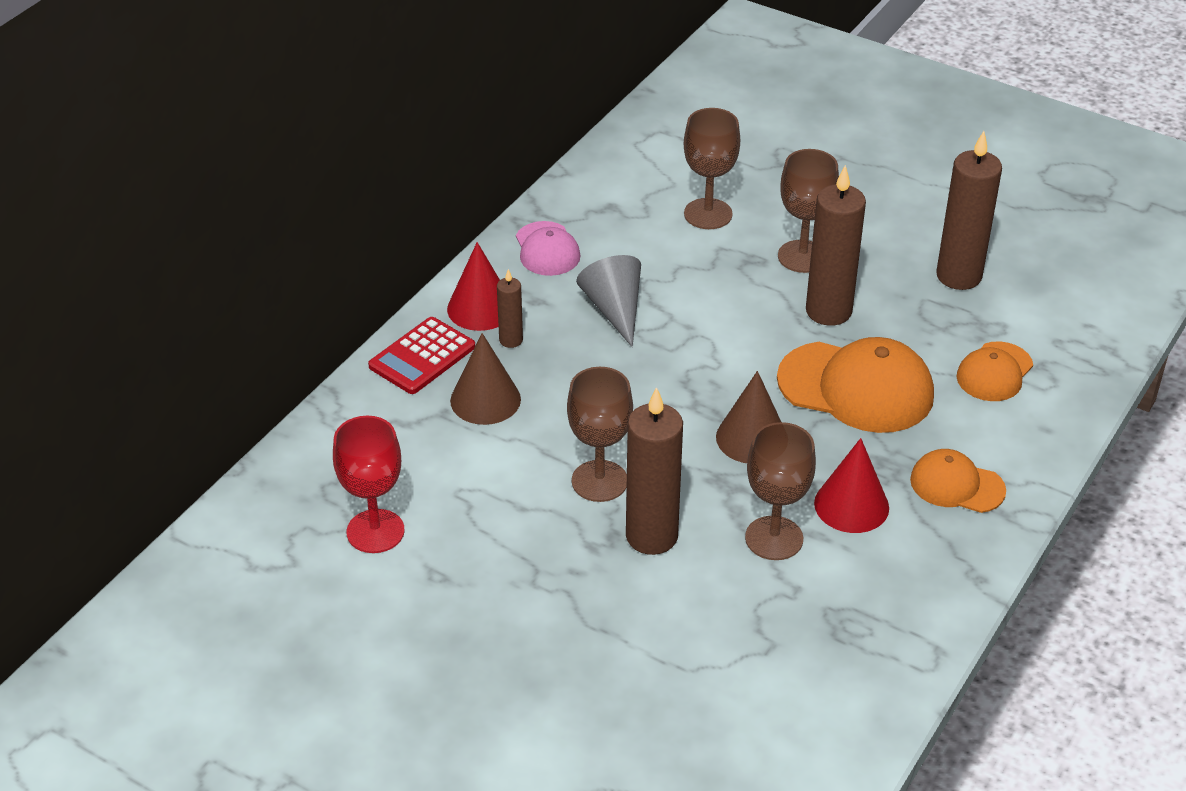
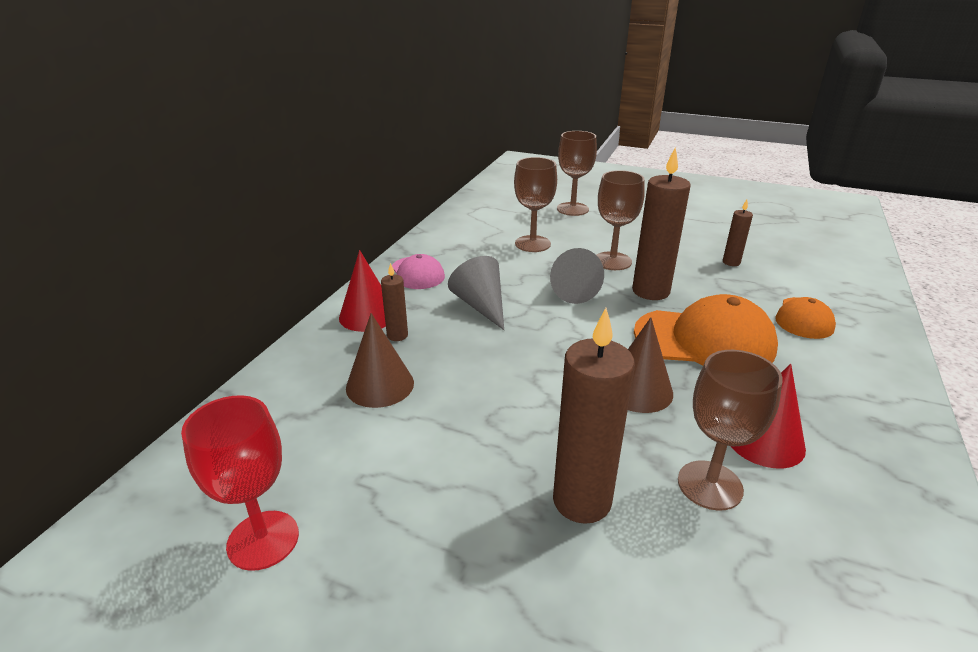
camera: 10 degrees left, 10 degrees down
(422, 357) = (317, 356): red calculator -> none
(599, 481) = (508, 448): brown goblet -> brown goblet (572, 209)
(730, 297) = (570, 290): none -> grey cone
(956, 485) = (845, 409): orange cap -> none
(958, 276) = (731, 262): brown candle -> brown candle, size x0.50

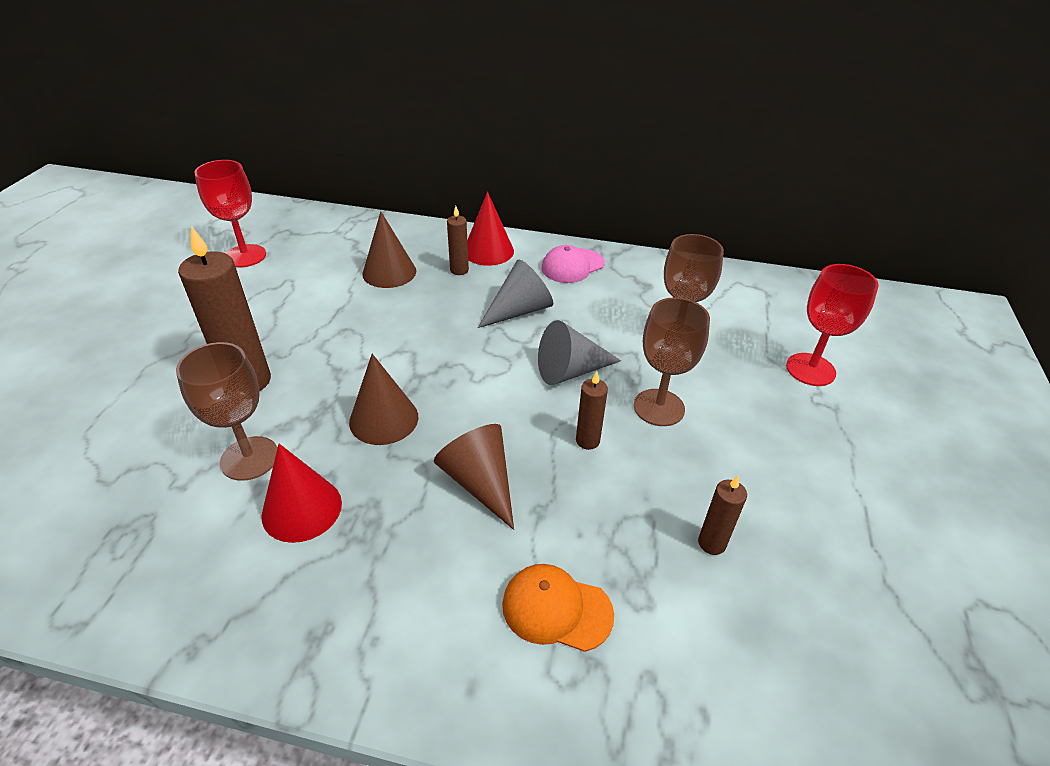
camera: 80 degrees right, 10 degrees up
(572, 209) = (810, 369): brown goblet -> red goblet
(650, 291) = (587, 441): brown candle -> brown candle, size x0.50
(704, 340) = (480, 482): orange cap -> brown cone

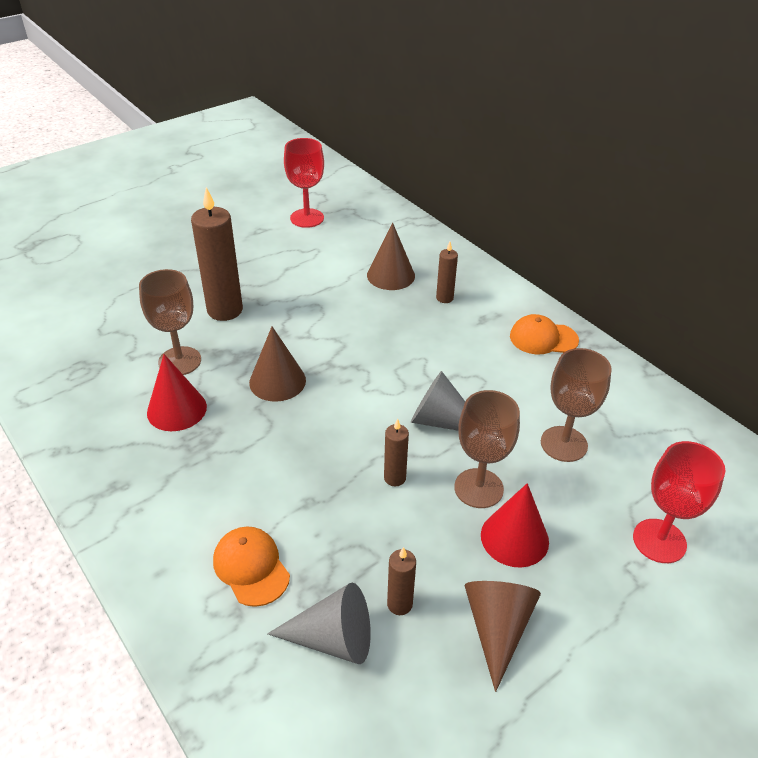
camera: 40 degrees right, 0 degrees up
(480, 482) = (292, 459): brown cone -> brown cone (497, 628)
(488, 251) = (485, 293): red cone -> red cone (514, 538)
(519, 310) = (455, 353): grey cone -> grey cone (332, 639)
(572, 266) = (543, 338): pink cap -> orange cap

